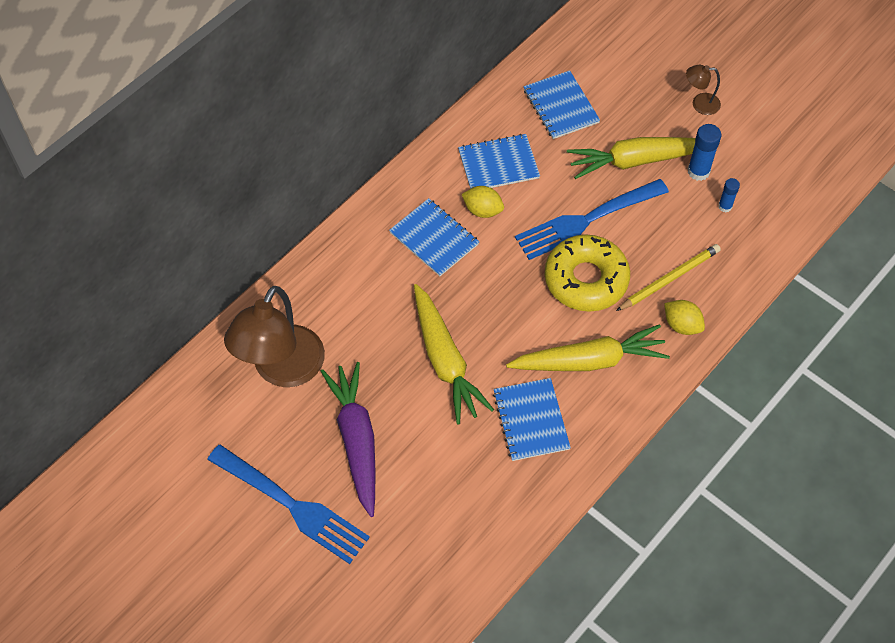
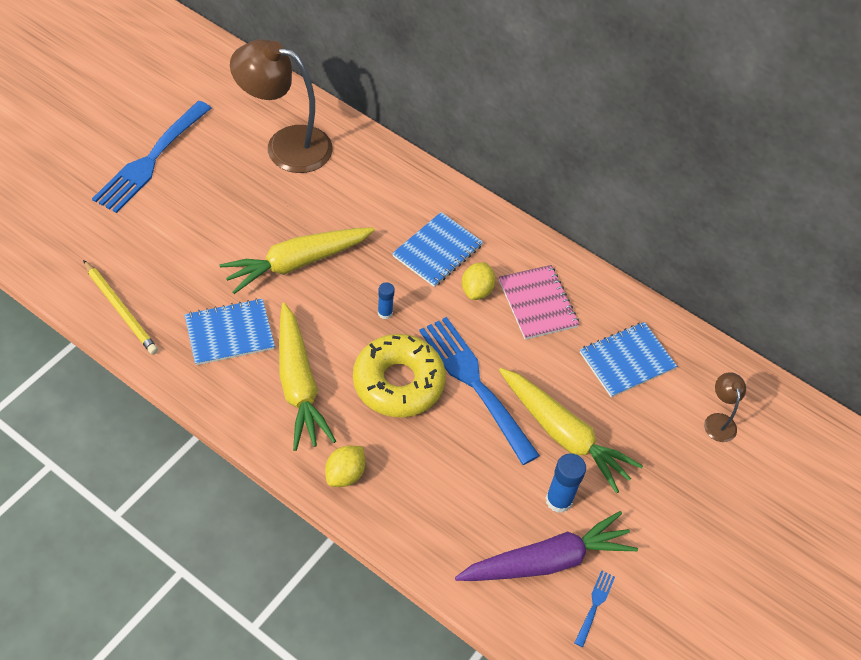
camera: 80 degrees right, 5 degrees down
(356, 440) = (213, 200): purple carrot -> purple carrot (547, 560)
(498, 164) = (537, 303): blue notebook -> pink notebook
(636, 161) = (563, 435): yellow carrot -> yellow carrot turned 150 degrees clockwise
(669, 279) = (405, 464): yellow pencil -> yellow pencil (121, 309)
(699, 104) = (661, 506): brown lamp -> brown lamp (719, 421)
(725, 206) = (512, 527): blue glue stick -> blue glue stick (385, 313)
(788, 158) = (594, 606): none -> blue fork

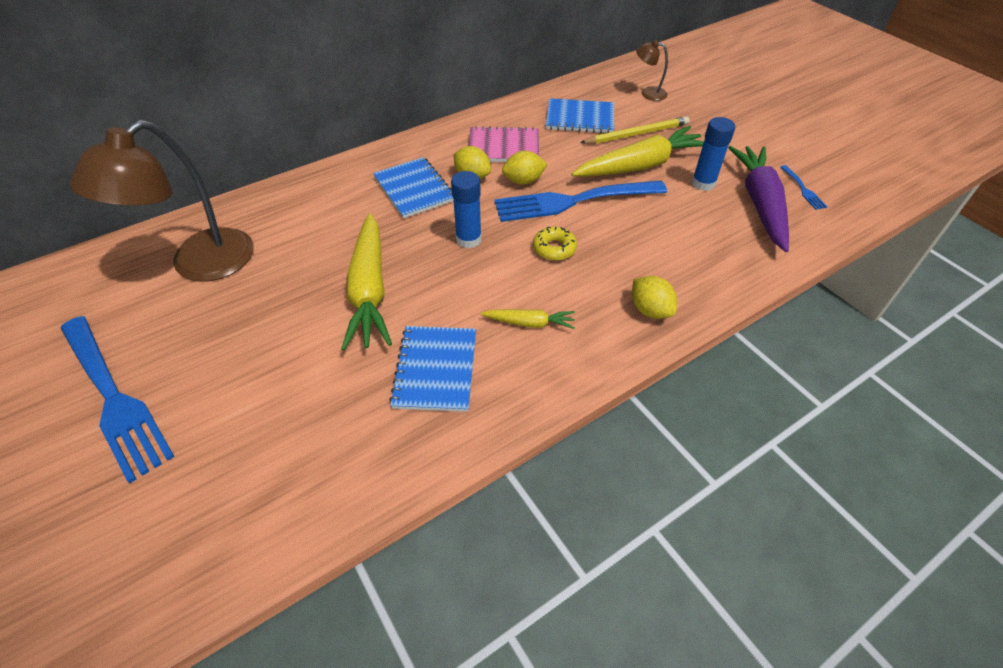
camera: 65 degrees left, 5 degrees down
(121, 309) = (342, 480): yellow pencil -> yellow pencil (636, 134)
(298, 384) = (529, 323): yellow carrot -> yellow carrot, size x0.49
(385, 313) = (468, 239): blue glue stick -> blue glue stick, size x1.64
(398, 382) = (554, 248): yellow donut -> yellow donut, size x0.47
(488, 334) = (523, 181): none -> yellow lemon
(594, 606) = (802, 189): blue fork -> blue fork turned 150 degrees counterclockwise
(627, 360) = (580, 118): blue notebook -> blue notebook turned 75 degrees counterclockwise

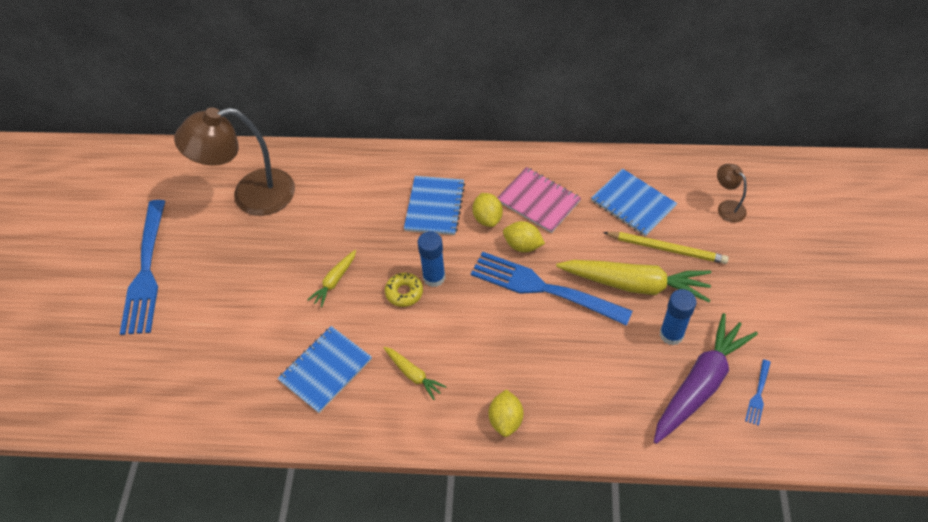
camera: 40 degrees right, 5 degrees up
(369, 290) = (334, 281): yellow carrot -> yellow carrot, size x0.49
(554, 248) = (487, 323): yellow donut -> yellow donut (404, 292)

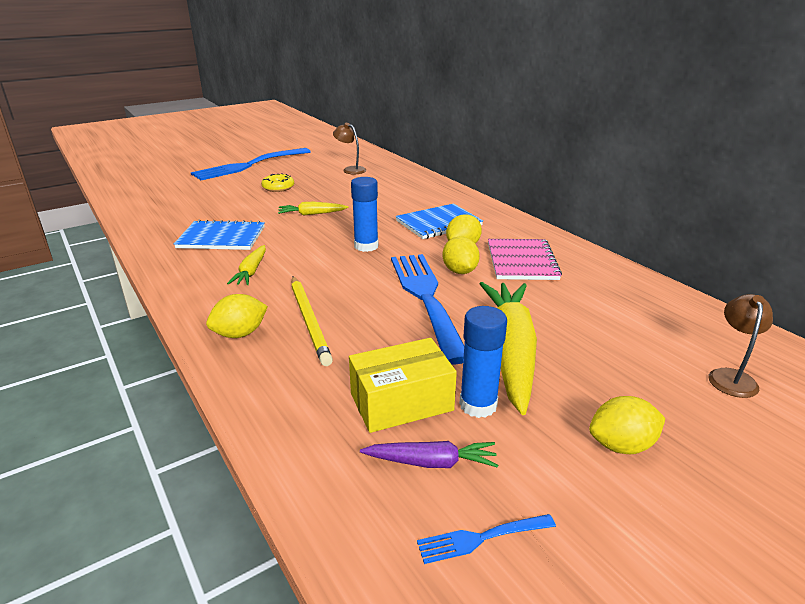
camera: 50 degrees right, 25 degrees down
(251, 195) = (350, 170): brown lamp -> brown lamp, size x0.44
(404, 292) = (334, 240): yellow donut -> yellow donut (278, 187)
(633, 203) = (611, 310): blue notebook -> none
(635, 285) = (510, 350): yellow carrot -> yellow carrot turned 150 degrees counterclockwise
(644, 369) = (401, 402): none -> yellow box
(666, 249) = (593, 354): yellow pencil -> yellow pencil (309, 321)
(700, 384) = (431, 462): purple carrot -> purple carrot, size x0.49
(741, 296) = (621, 445): none -> yellow lemon

